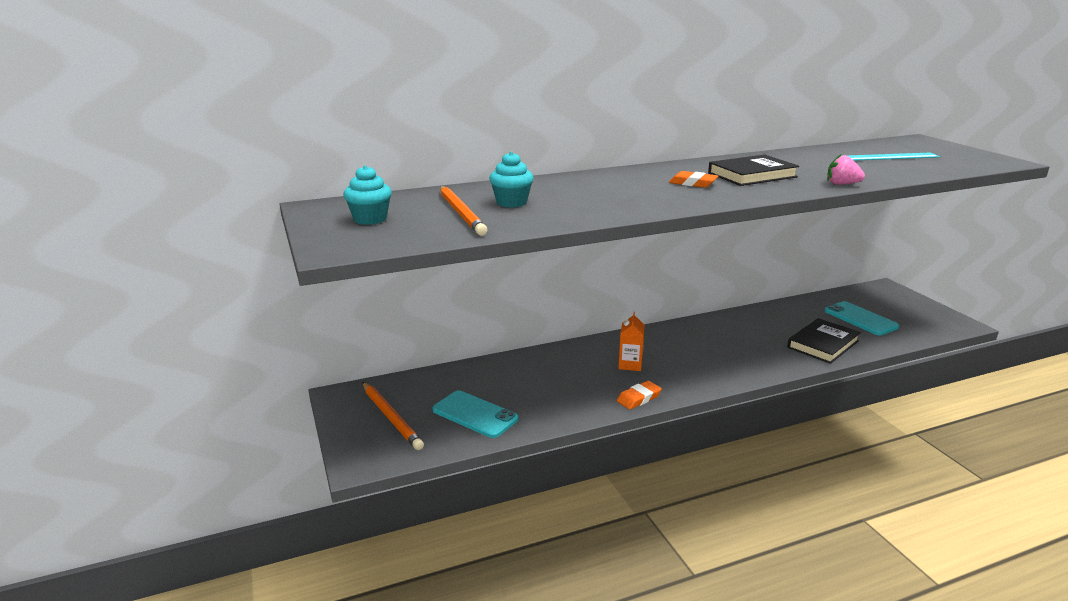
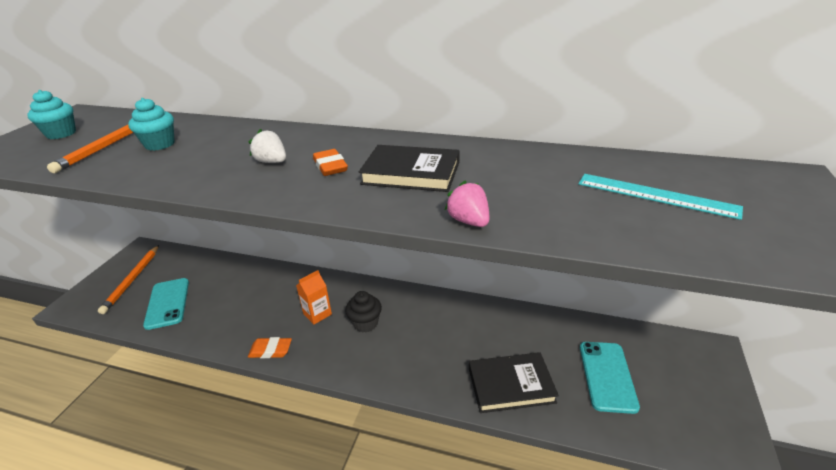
camera: 40 degrees right, 10 degrees up
(644, 190) = (272, 162): none -> white strawberry
(677, 354) = (365, 323): none -> black cupcake

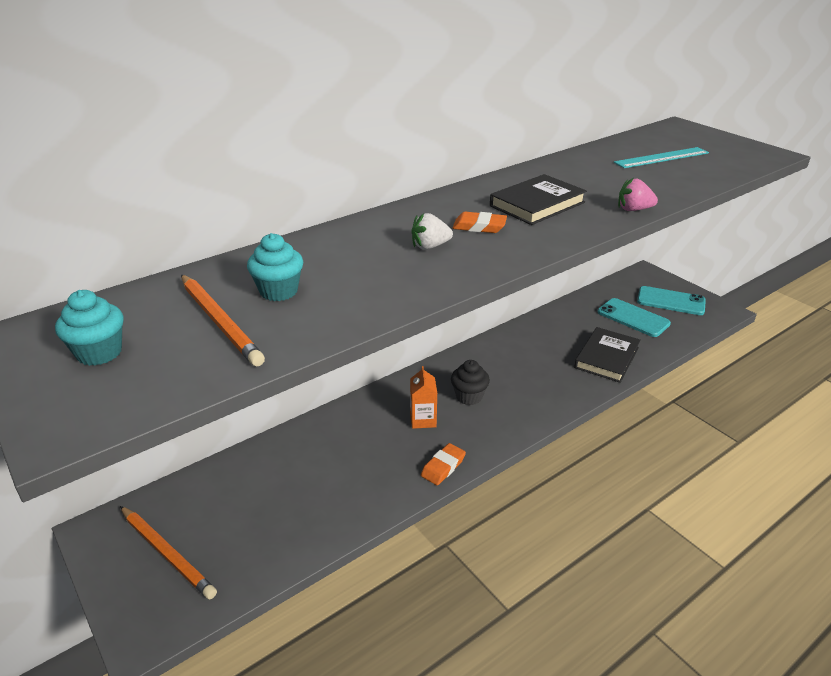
camera: 55 degrees left, 0 degrees up
(167, 303) = (267, 528): turquoise phone -> turquoise phone (670, 301)

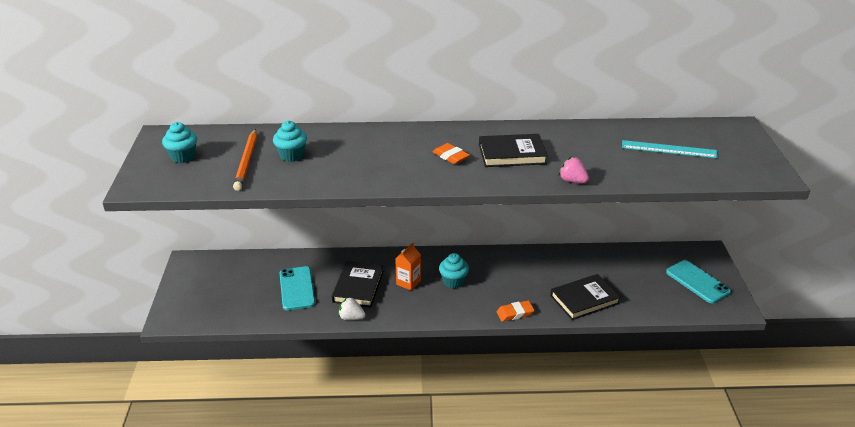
camera: 35 degrees right, 0 degrees up
(167, 553) = (209, 288): orange pencil -> none
(371, 452) = (358, 287): none -> black book
(430, 246) = (403, 158): white strawberry -> white strawberry (351, 318)
(443, 467) = (390, 314): orange eraser -> orange eraser (515, 313)
(469, 396) = (453, 281): black cupcake -> turquoise cupcake
(633, 318) = (645, 281): turquoise phone -> turquoise phone (297, 288)

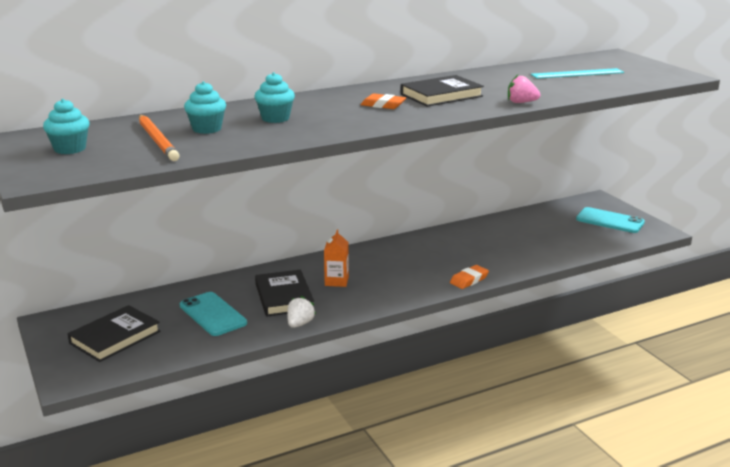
camera: 25 degrees left, 10 degrees down
(351, 318) = (300, 324): white strawberry -> white strawberry turned 120 degrees clockwise
(453, 281) = (384, 270): turquoise cupcake -> turquoise cupcake (275, 118)
(584, 300) = (524, 255): black book -> black book (115, 337)

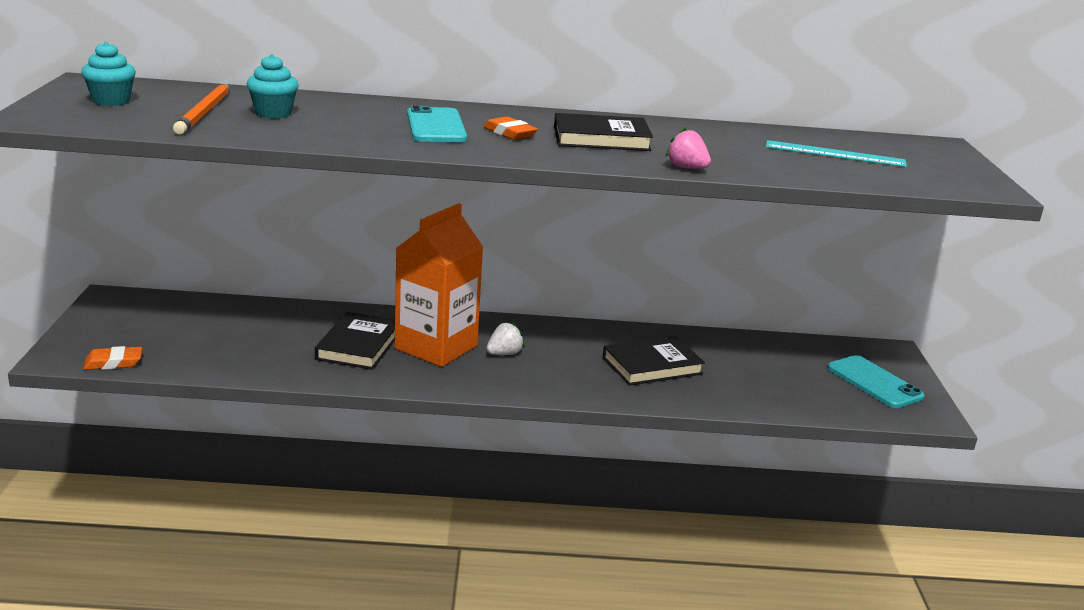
camera: 25 degrees right, 0 degrees up
(115, 337) = (147, 331): black book -> black book (652, 366)
(212, 314) = (265, 340): turquoise phone -> turquoise phone (436, 126)
(275, 118) = (363, 119): turquoise cupcake -> none
(300, 324) = (339, 379): white strawberry -> white strawberry (504, 354)
(336, 281) = (436, 347): orange carton -> orange carton, size x2.16
(469, 280) = (592, 394): orange eraser -> orange eraser (113, 362)

